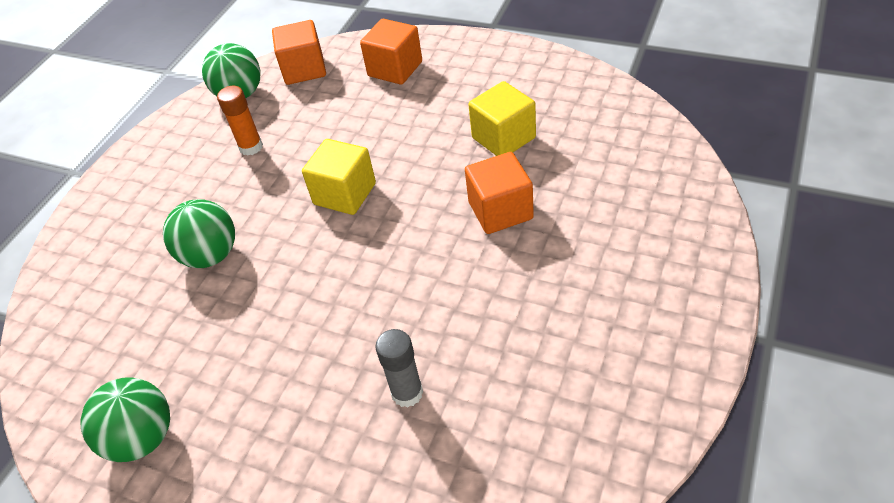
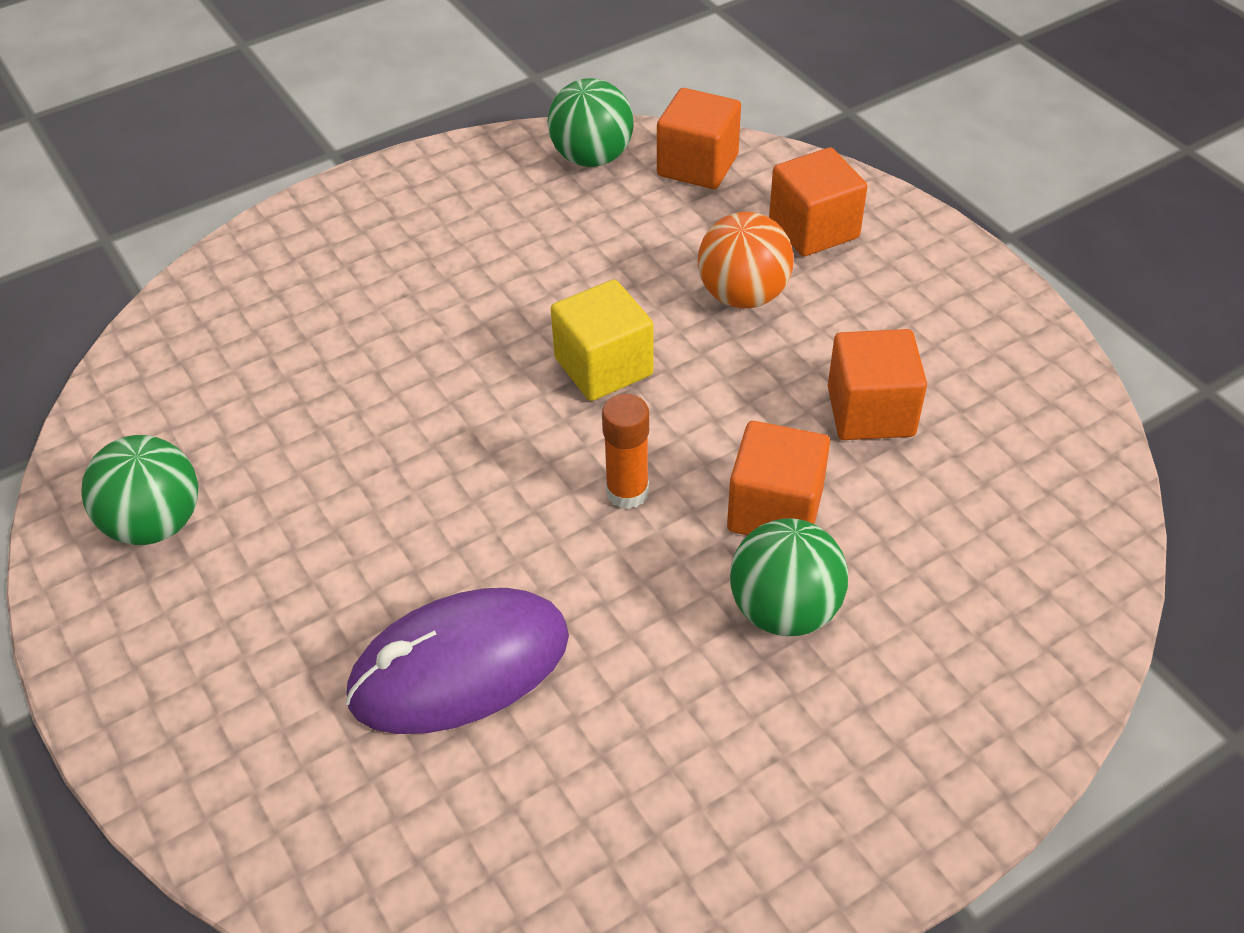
camera: 30 degrees right, 0 degrees up
(211, 255) = (391, 352): green ball -> green ball (784, 610)
(251, 147) = (547, 237): orange glue stick -> orange glue stick (627, 492)
(388, 119) = (743, 296): none -> orange ball
(407, 393) = (459, 667): grey glue stick -> purple mouse
(503, 138) = (870, 411): yellow cube -> orange cube

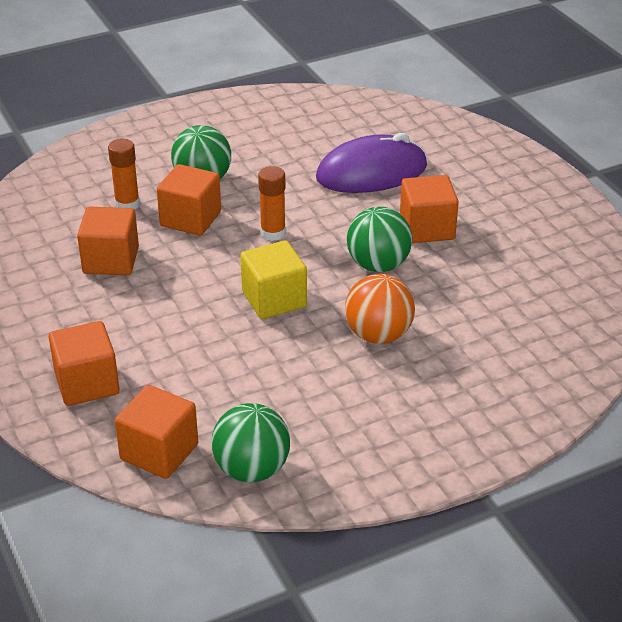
camera: 175 degrees left, 10 degrees down
(156, 523) = (550, 240): green ball -> green ball (378, 265)
(364, 528) = (427, 228): none -> orange cube
(743, 296) = (163, 337): orange ball -> orange ball (378, 335)
(898, 533) = (127, 204): none -> orange glue stick

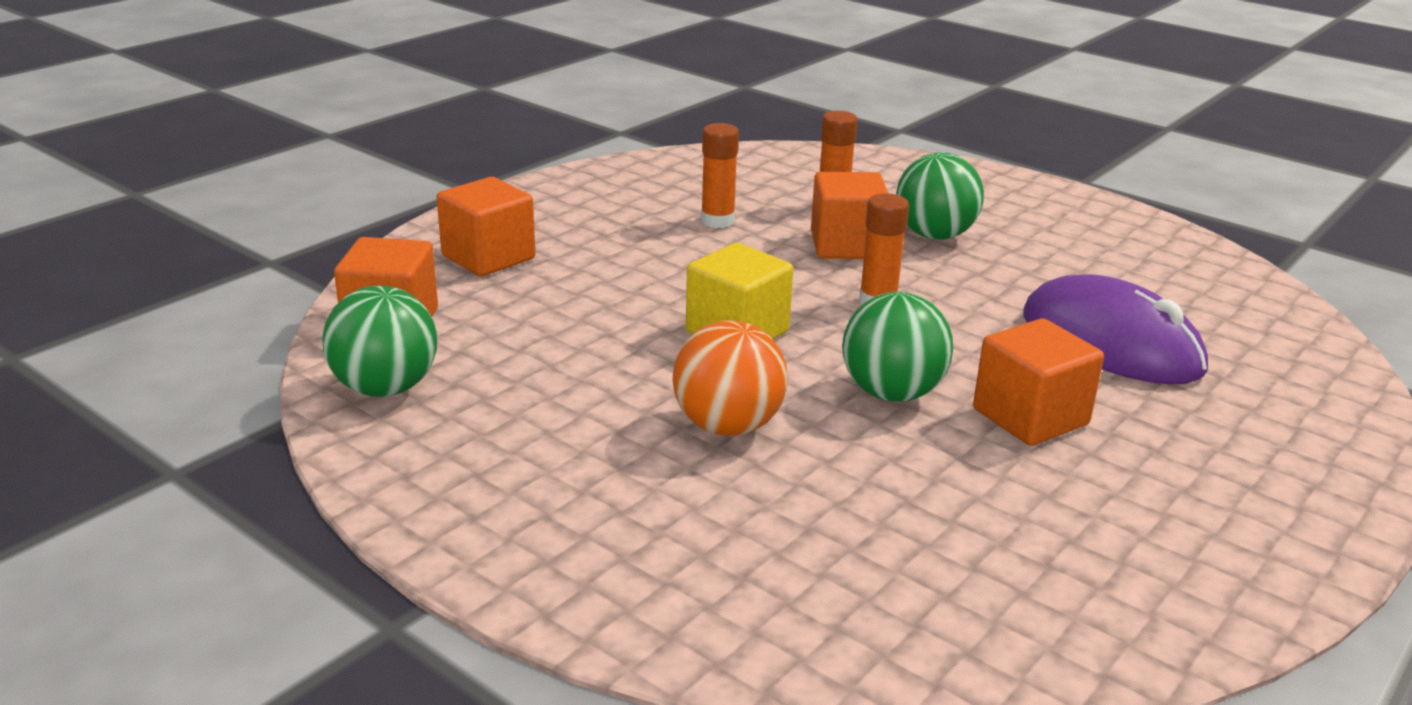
camera: 65 degrees right, 10 degrees down
(111, 260) = (717, 221): orange cube -> orange glue stick

